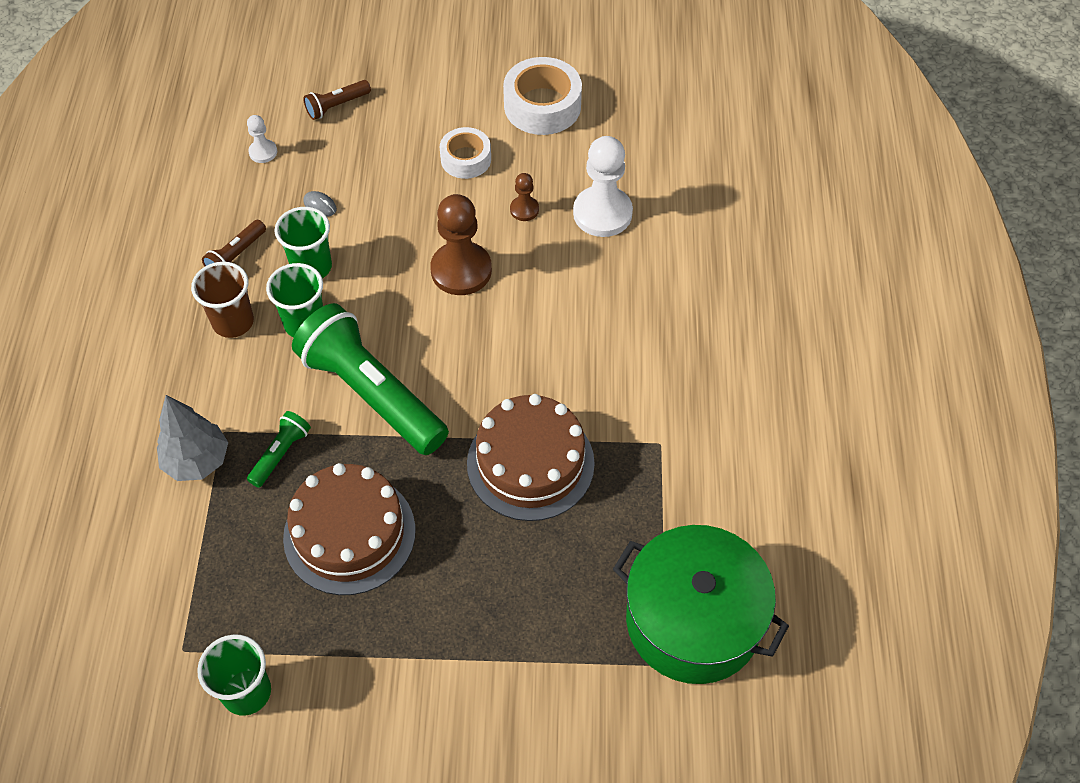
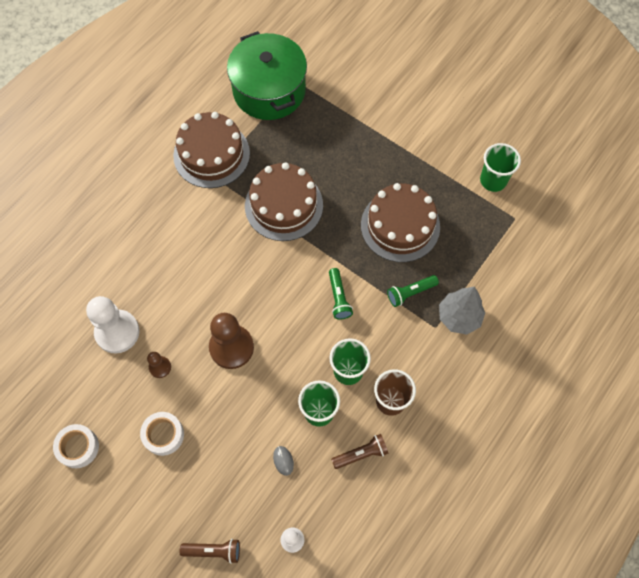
camera: 145 degrees left, 10 degrees up
(371, 393) = (338, 298): green flashlight -> green flashlight, size x0.44
(542, 106) = (78, 447): white tape -> white tape, size x0.64
(686, 470) = (211, 154): none -> brown cake

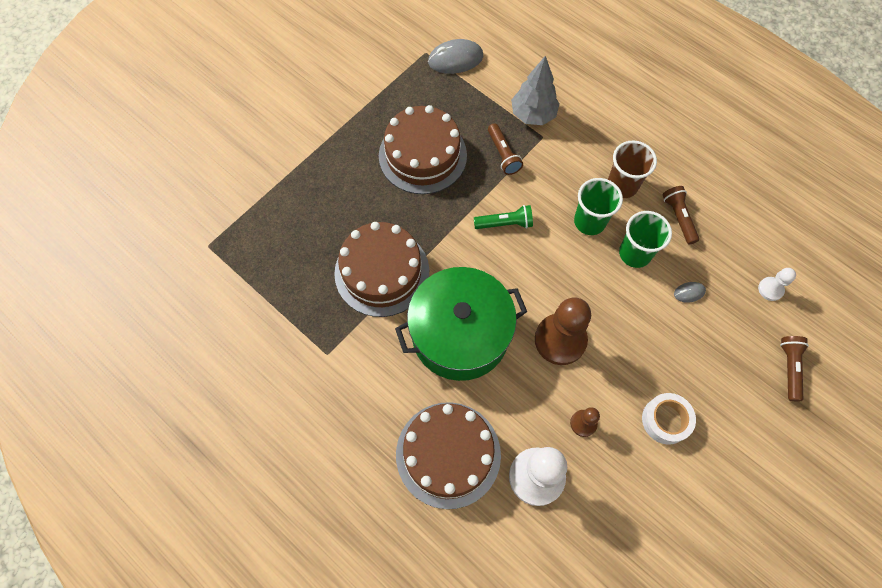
camera: 85 degrees left, 0 degrees up
(78, 447) = (684, 524): white tape -> none
(211, 154) = (296, 353): brown cake -> brown cake (448, 454)
(269, 90) = (213, 279): green pot -> green pot (460, 334)
(410, 293) = (503, 154): green flashlight -> brown flashlight
(493, 180) = (378, 64): green cup -> none
(512, 244) = (455, 59): none -> grey mouse

